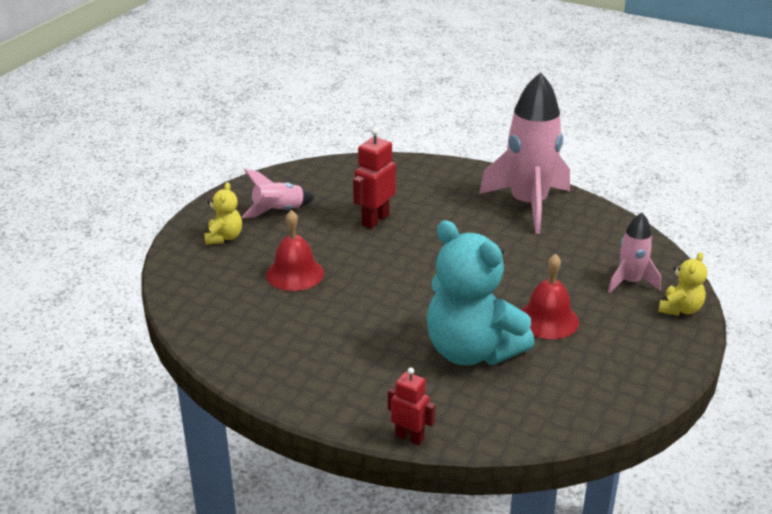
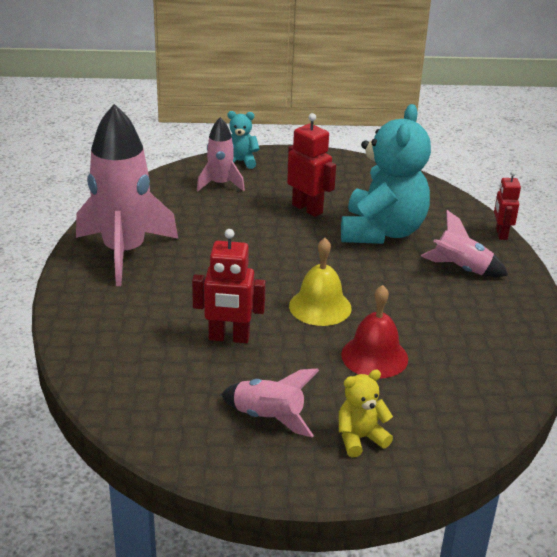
camera: 120 degrees left, 0 degrees up
(368, 373) = (461, 269): none -> pink rocket
(378, 271) = (320, 306): none -> yellow bell
(548, 320) = (307, 209): red bell -> red robot
(680, 309) = (240, 161): yellow teddy bear -> turquoise teddy bear

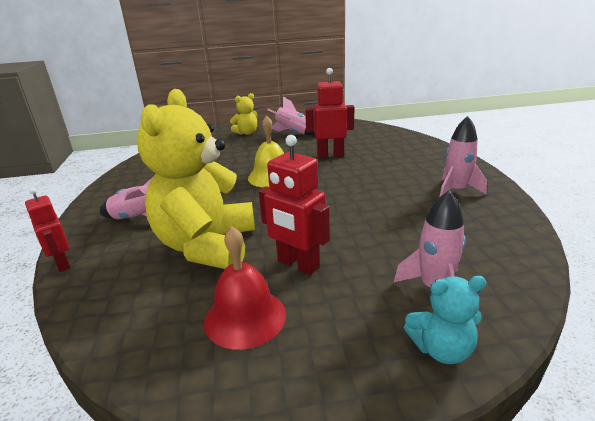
camera: 175 degrees right, 5 degrees down
(124, 252) = (456, 190): pink rocket -> pink rocket, size x0.51
(374, 356) = (234, 158): red bell -> red bell (245, 317)
(382, 232) = (207, 246): turquoise teddy bear -> yellow teddy bear
(501, 234) = (62, 264): red robot -> red robot turned 150 degrees clockwise

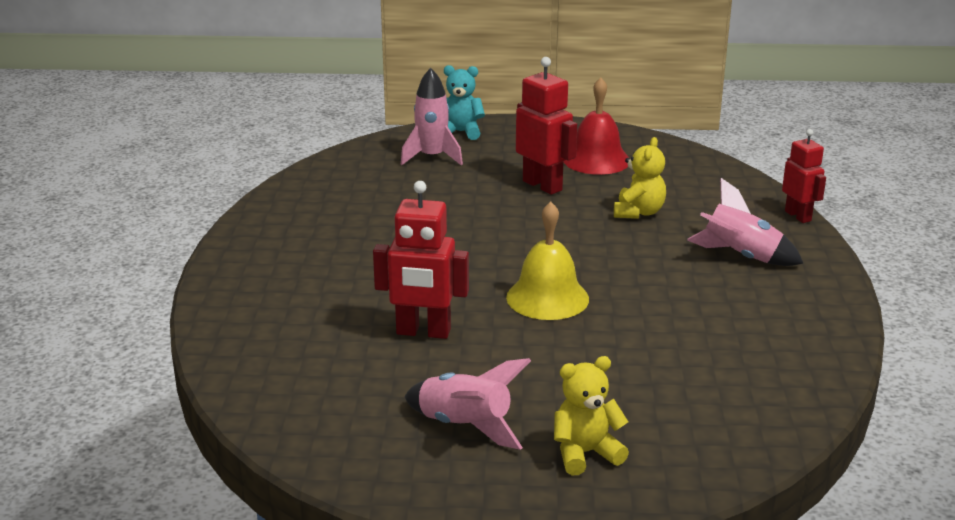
camera: 170 degrees left, 0 degrees up
(207, 246) = (638, 212): yellow teddy bear -> yellow teddy bear, size x0.45
(456, 190) = (299, 233): pink rocket -> none

